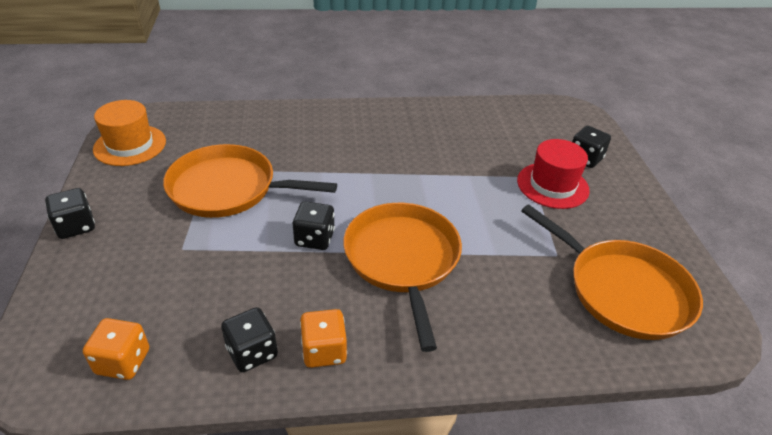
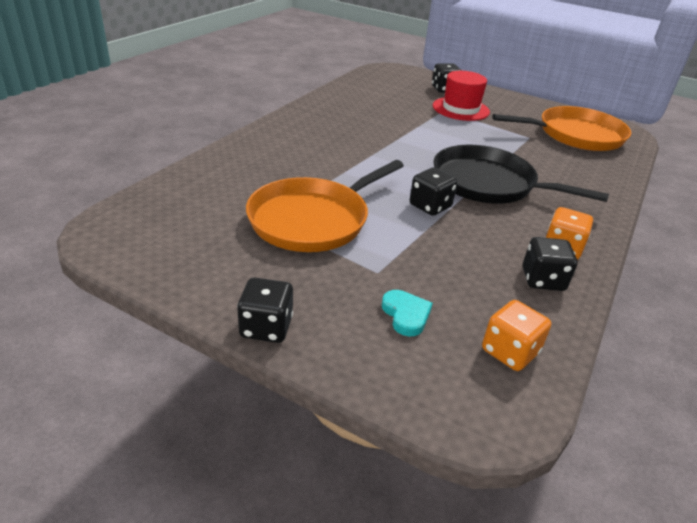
camera: 55 degrees left, 5 degrees down
(130, 145) = (153, 249): orange hat -> none
(134, 285) = (406, 315): none -> turquoise heart
(403, 260) = (489, 183): orange pan -> black pan

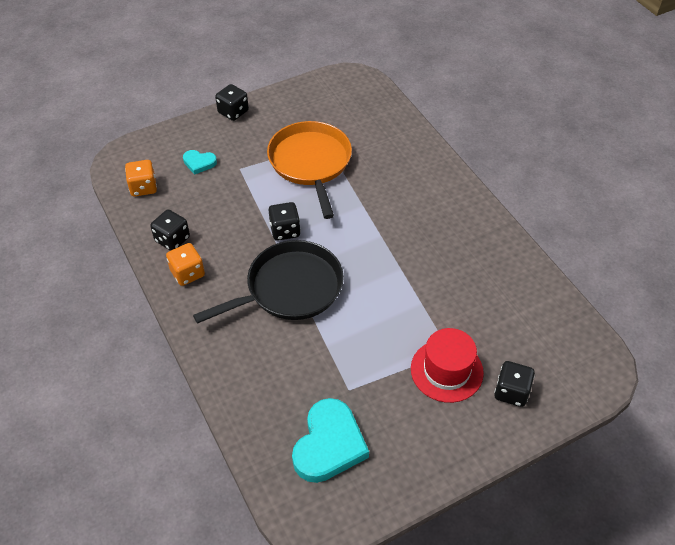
camera: 125 degrees right, 15 degrees up
(575, 135) = (329, 444): orange pan -> turquoise heart

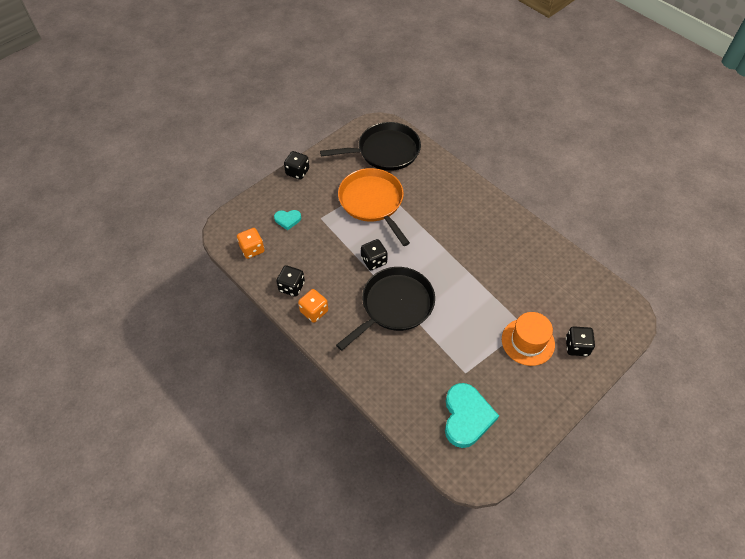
camera: 15 degrees left, 5 degrees up
(349, 108) = (385, 151): none -> black pan
(446, 370) = (528, 342): red hat -> orange hat

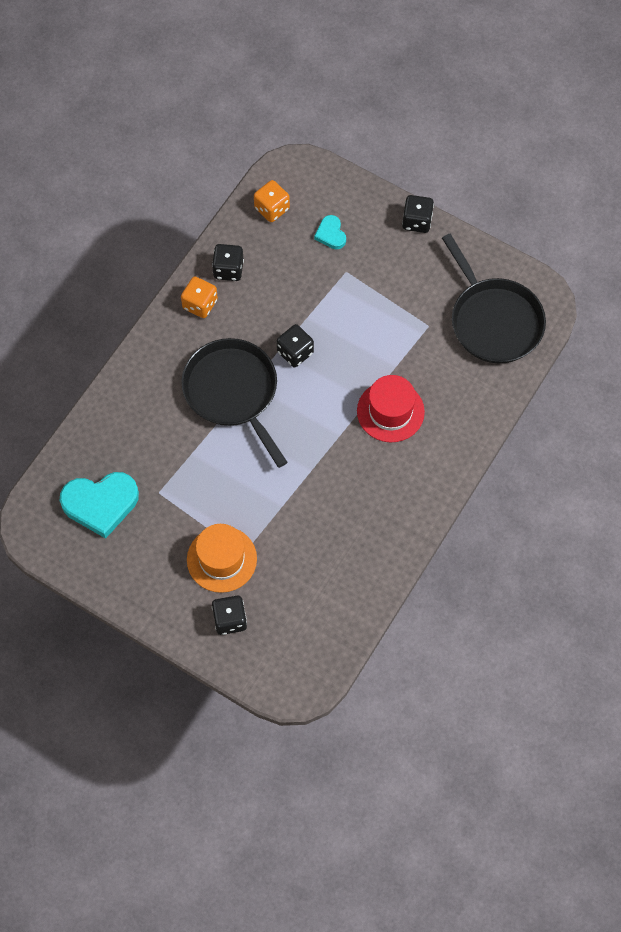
camera: 75 degrees right, 10 degrees up
(372, 202) = (393, 327): orange pan -> none
(394, 305) = (233, 392): black pan -> black pan turned 150 degrees counterclockwise
(435, 218) = (390, 411): none -> red hat

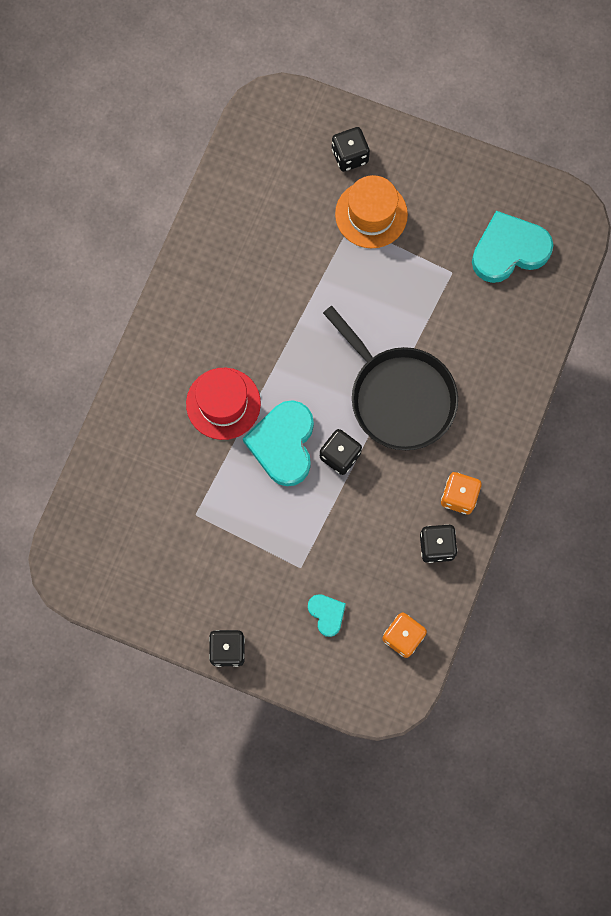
camera: 170 degrees right, 10 degrees up
(343, 369) = (283, 444): none -> turquoise heart
(493, 320) = (122, 533): black pan -> none

